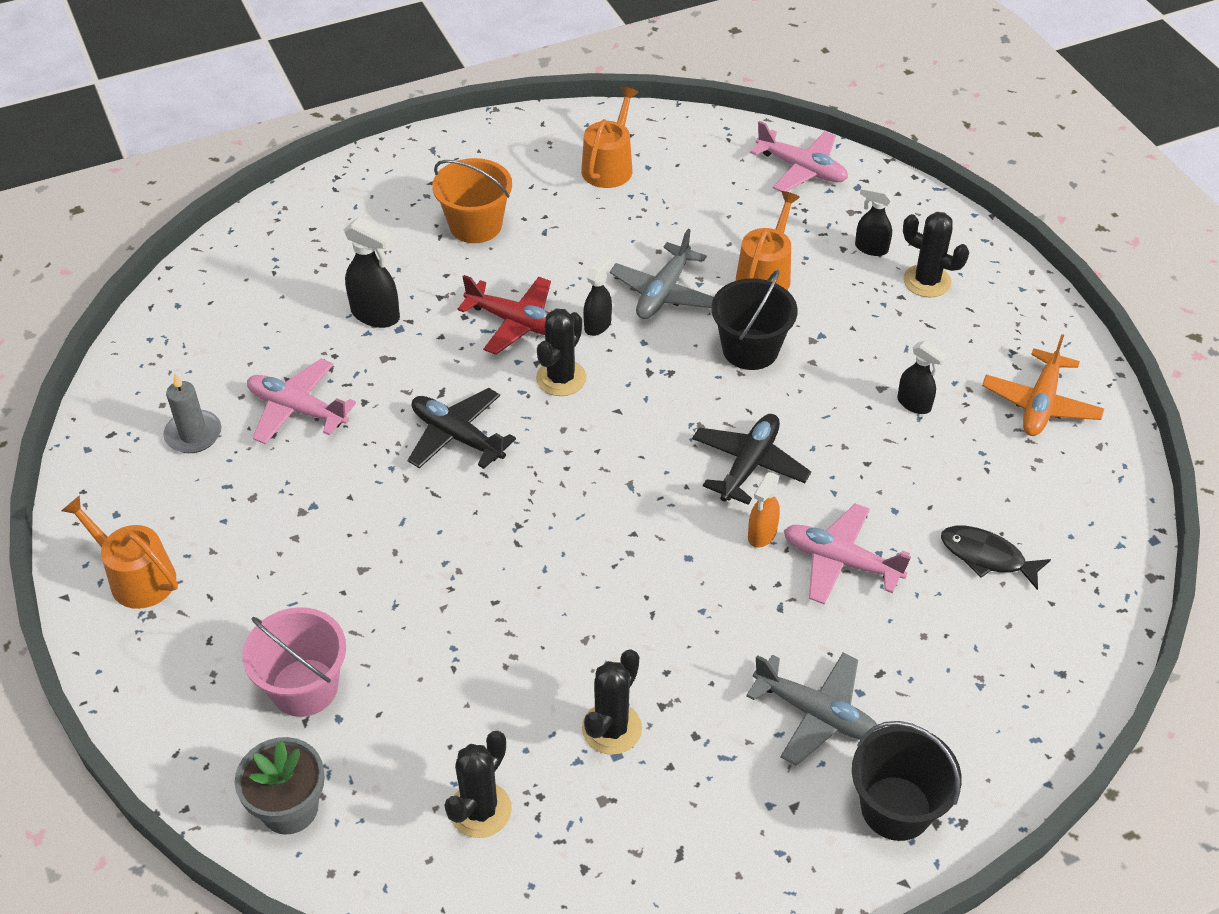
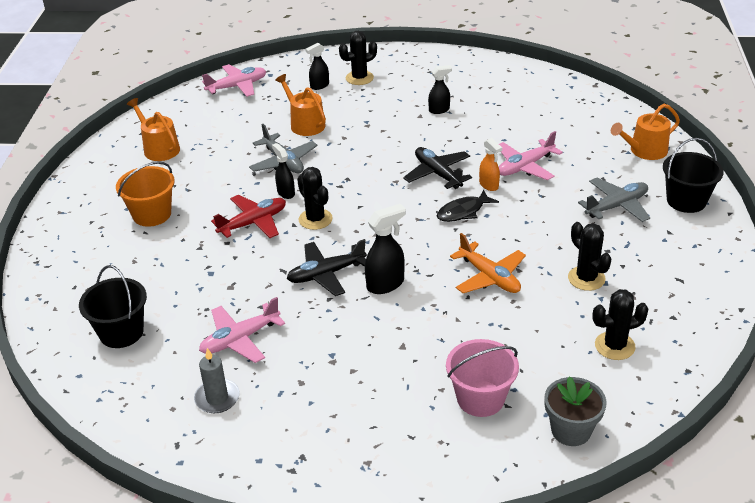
camera: 60 degrees left, 10 degrees down
(136, 577) = (327, 462): orange watering can -> orange watering can (644, 151)
(376, 315) = (188, 280): black spray bottle -> black spray bottle (385, 284)
(480, 810) = (614, 346): black cactus -> black cactus turned 75 degrees counterclockwise
(750, 349) = (355, 147): black bucket -> black bucket (121, 332)
(987, 557) = (553, 123): black fish -> black fish (463, 212)
(1040, 403) = (469, 76): orange plane -> orange plane (489, 277)

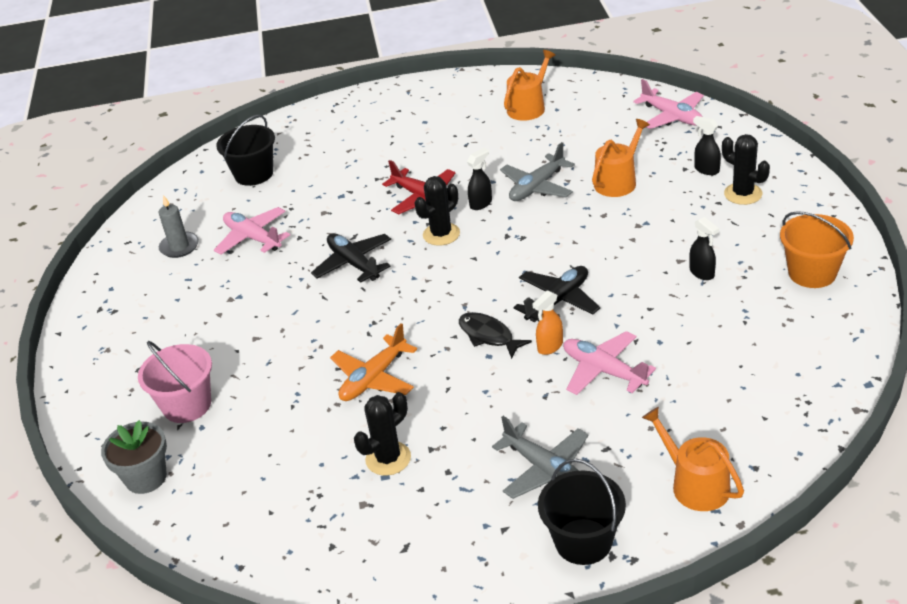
camera: 80 degrees right, 0 degrees up
(152, 214) = (419, 137): orange bucket -> orange bucket (812, 273)
(385, 284) = (346, 306): black spray bottle -> none
(614, 346) = (274, 497): black cactus -> none

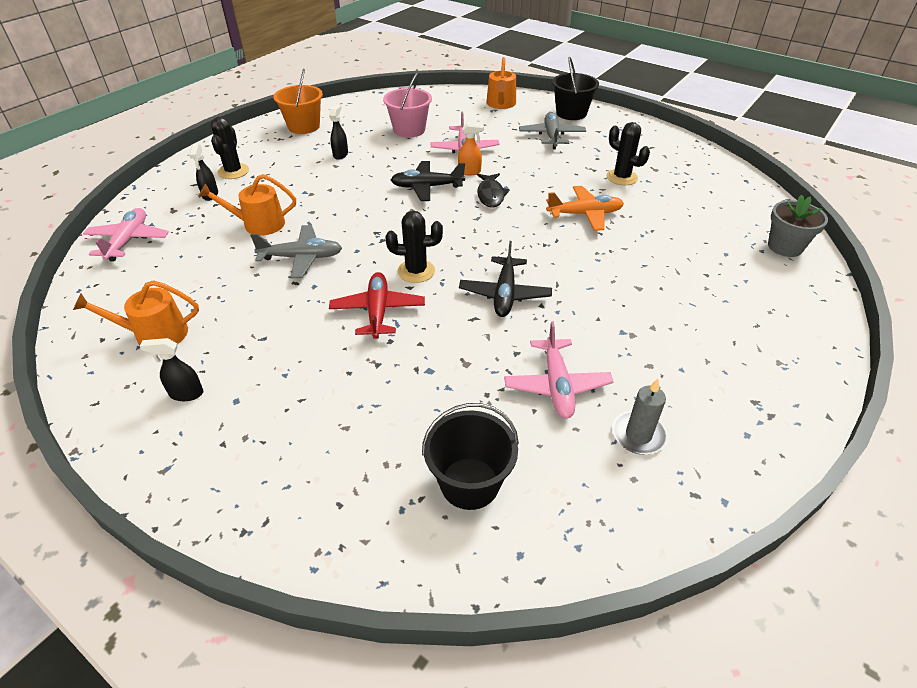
camera: 140 degrees left, 5 degrees up
(187, 405) = (728, 273): pink bucket -> pink bucket (409, 130)
(388, 458) = (621, 177): black cactus -> black cactus turned 45 degrees clockwise
(481, 203) = (353, 274): black spray bottle -> black spray bottle (186, 394)

